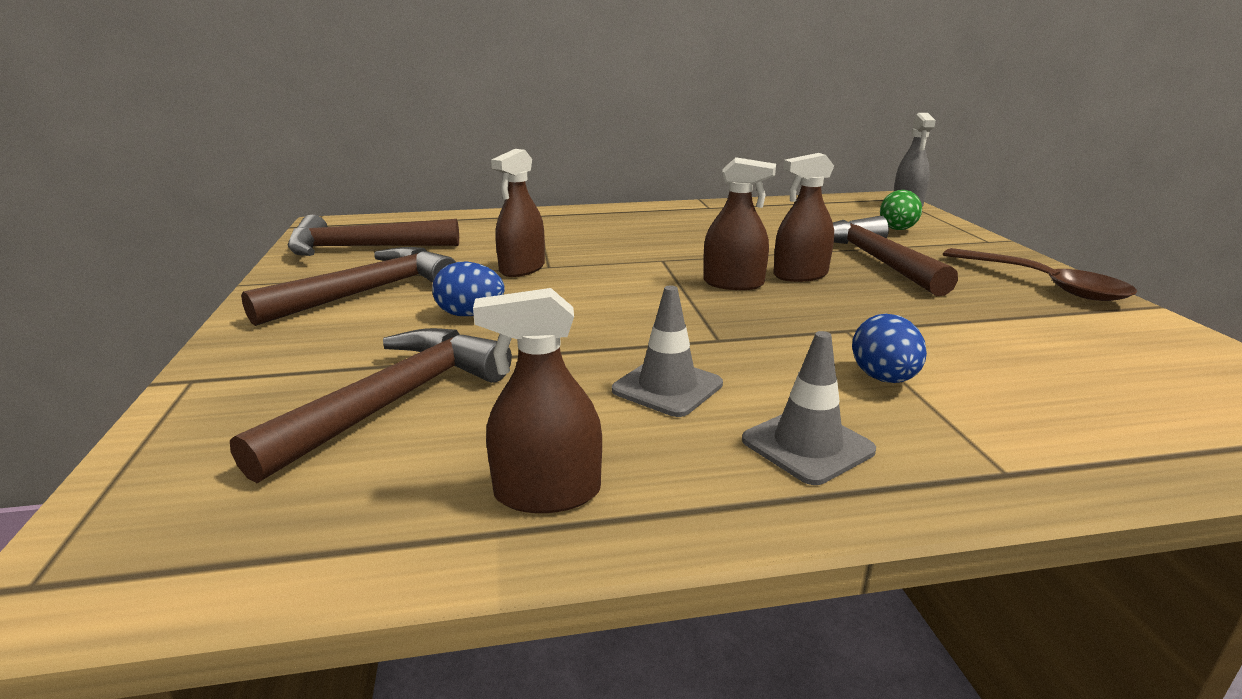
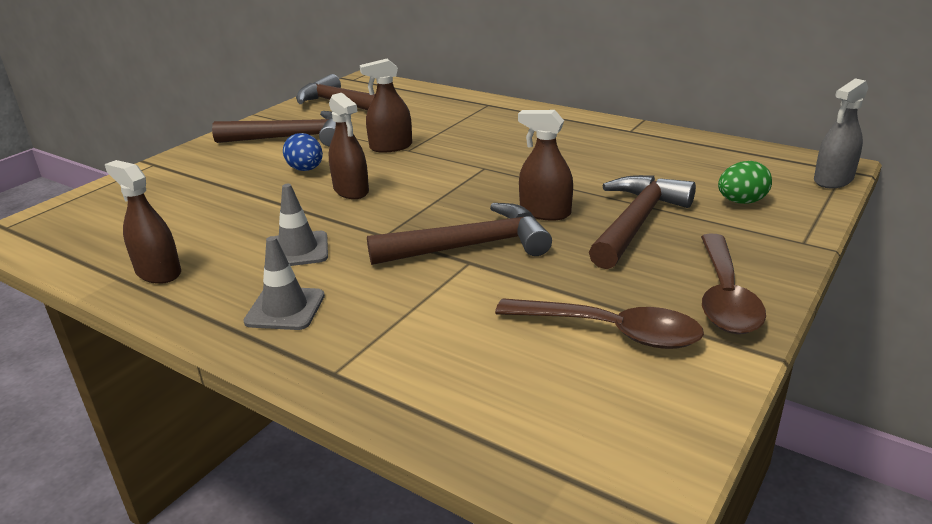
camera: 45 degrees right, 5 degrees up
(396, 401) = (192, 206): brown hammer -> brown hammer (471, 246)
(733, 283) = (484, 202): brown spray bottle -> brown spray bottle (351, 190)
(883, 378) = (408, 299): blue egg -> none
(1059, 333) = (610, 331): none -> brown spoon

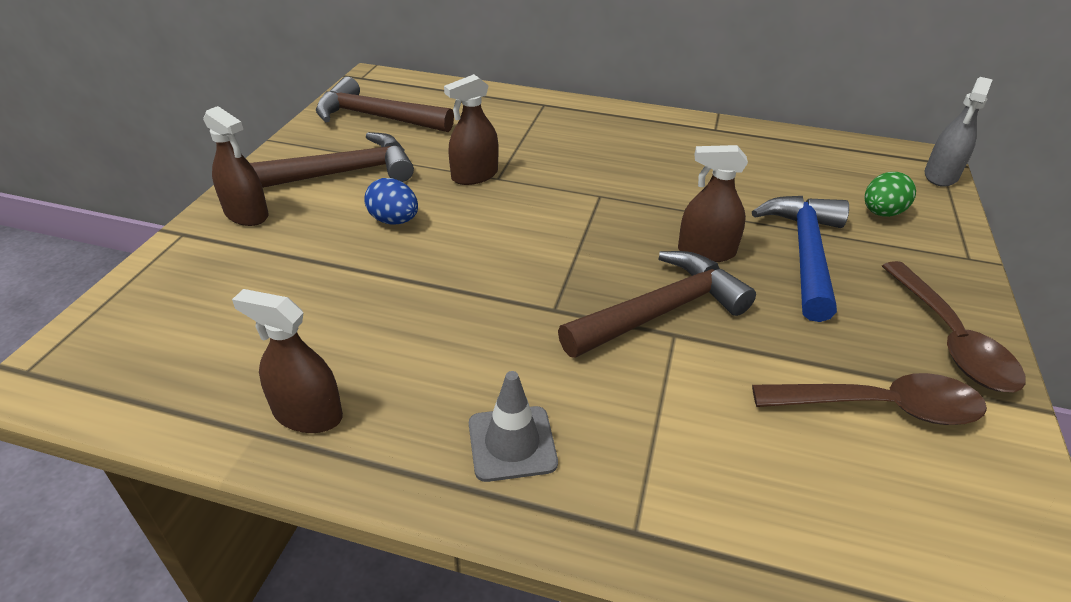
camera: 20 degrees left, 10 degrees up
(298, 250) = (467, 348): grey traffic cone -> none
(351, 190) = (471, 247): brown spray bottle -> brown spray bottle (246, 214)
(637, 222) = (805, 253): brown hammer -> blue hammer

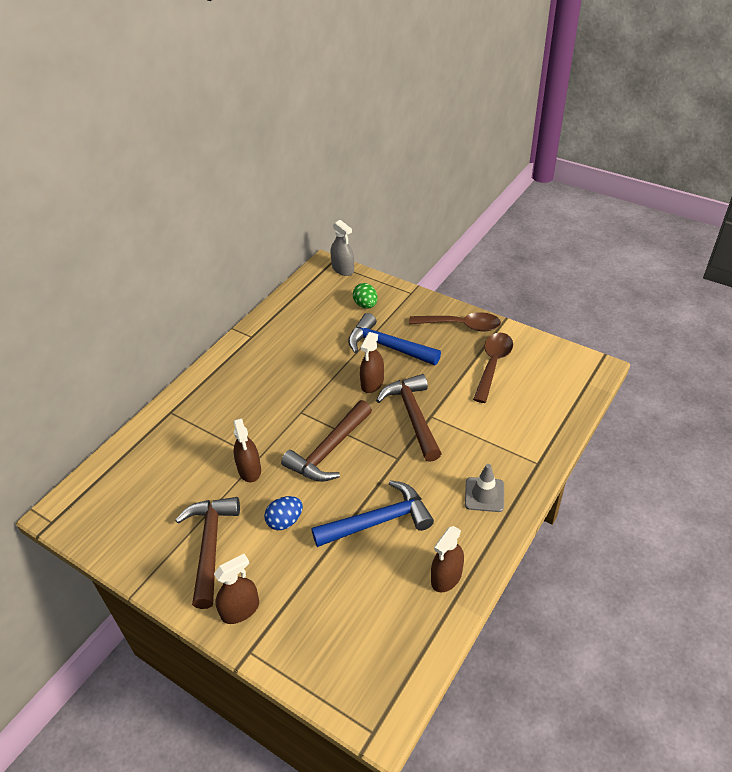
camera: 70 degrees left, 5 degrees up
(376, 117) = (133, 518): brown hammer -> brown hammer (329, 451)
(414, 311) = (379, 521): none -> blue hammer

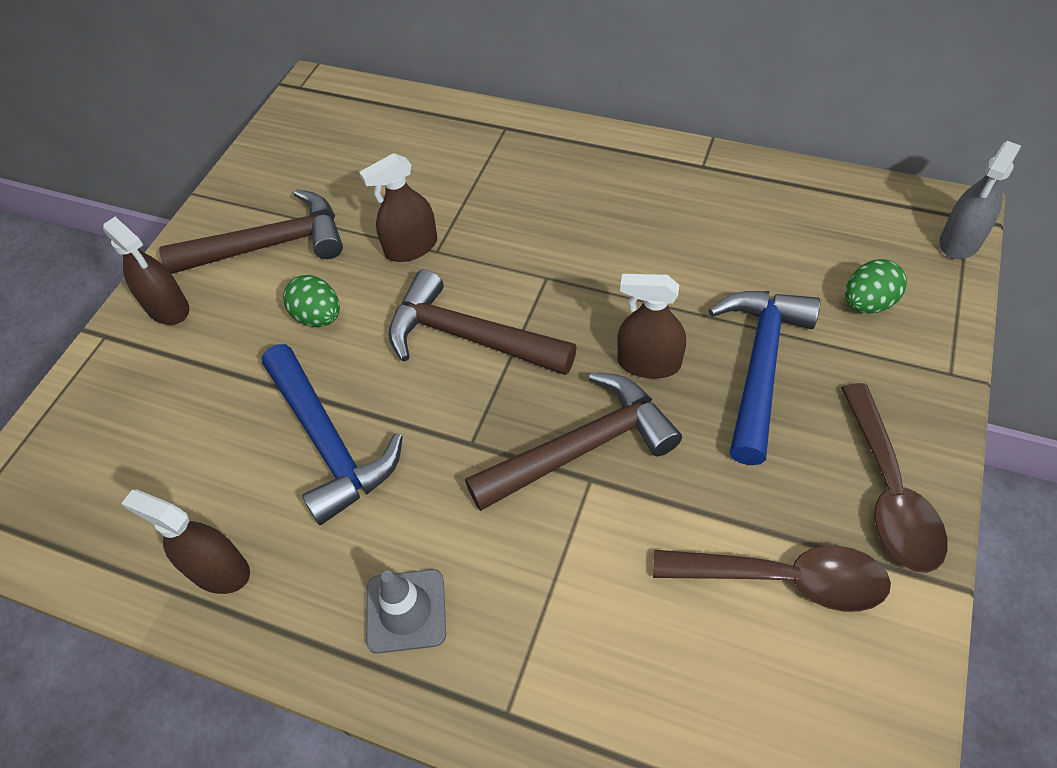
camera: 80 degrees right, 10 degrees up
(285, 521) = (318, 317): blue egg -> green egg

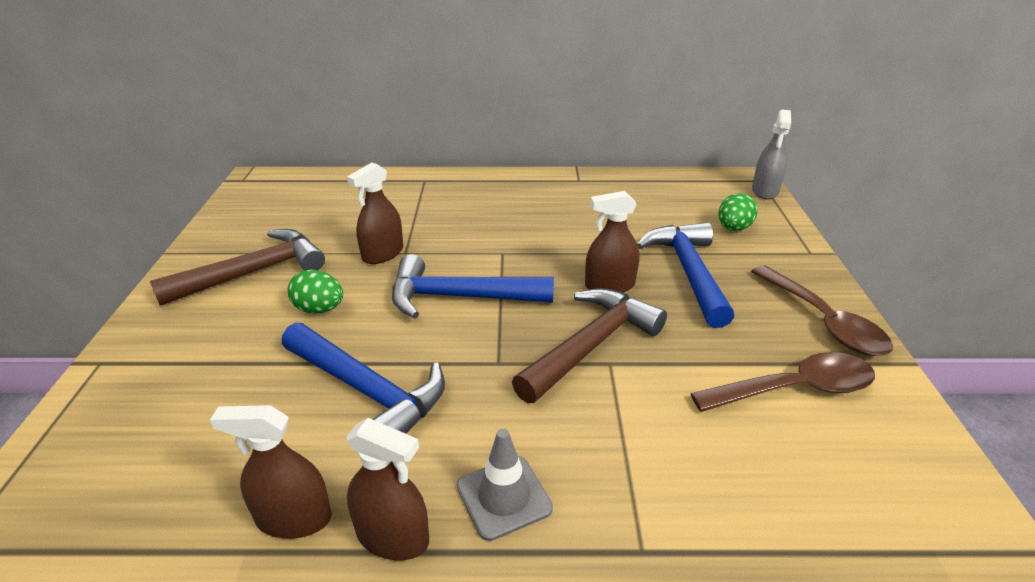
camera: 25 degrees left, 20 degrees down
(168, 308) = (164, 330): brown spray bottle -> brown spray bottle (392, 536)
(468, 337) = (459, 297): brown hammer -> blue hammer

